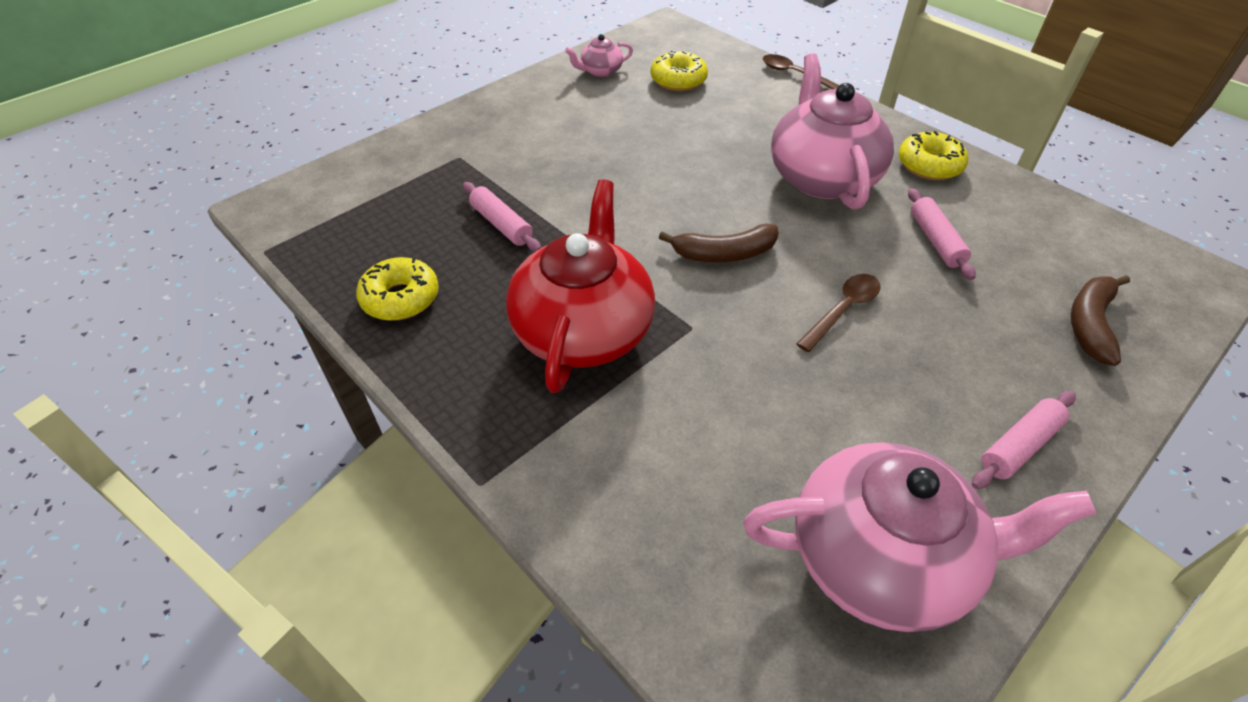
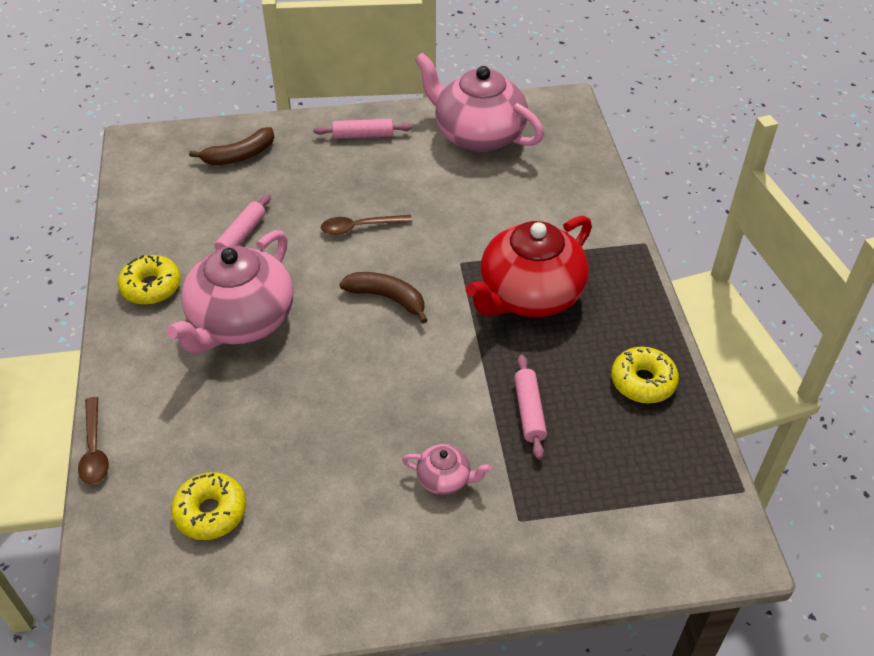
camera: 145 degrees left, 0 degrees up
(600, 71) = (272, 583): pink teapot -> pink teapot (445, 479)

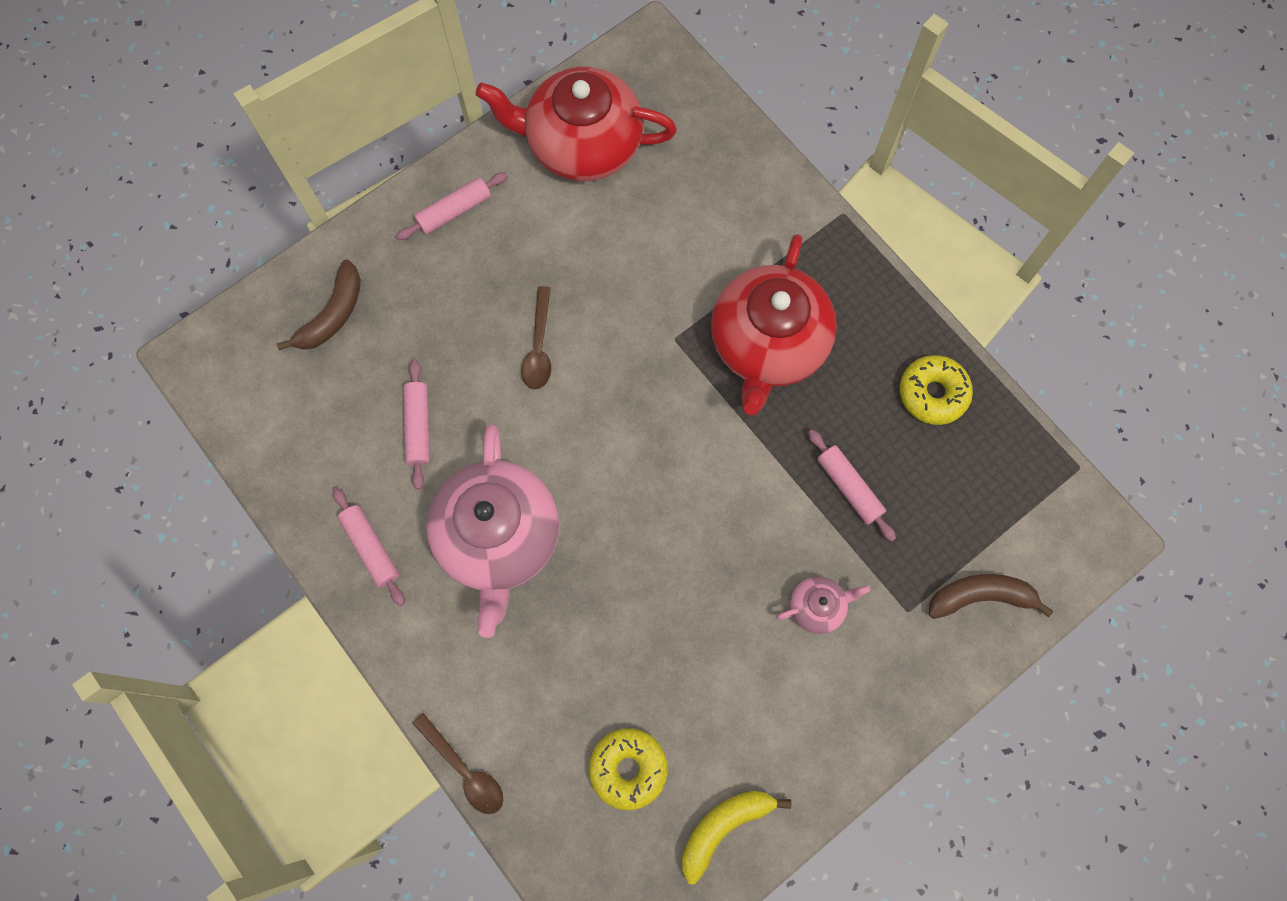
camera: 30 degrees left, 25 degrees up
(151, 287) = (371, 548): yellow donut -> pink rolling pin
(251, 595) = (724, 827): none -> yellow banana
(359, 227) = (539, 347): brown spoon -> brown spoon turned 45 degrees counterclockwise
(387, 298) = (630, 426): brown banana -> brown banana (981, 596)
(478, 134) = (582, 144): pink teapot -> red teapot

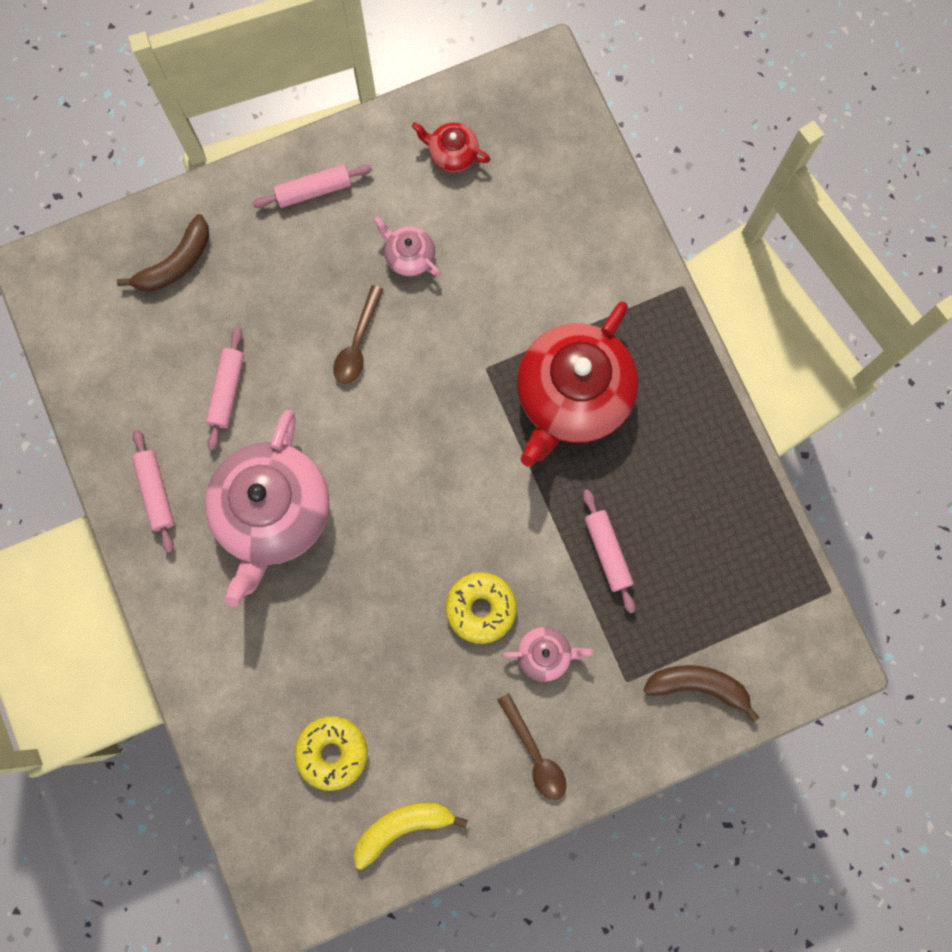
camera: 15 degrees right, 5 degrees up
(464, 770) = (188, 714): brown spoon -> brown spoon (535, 754)
(567, 250) = (409, 256): none -> pink teapot
(582, 144) = (452, 154): red teapot -> red teapot, size x0.44
(932, 393) = (713, 484): yellow donut -> yellow donut (481, 608)

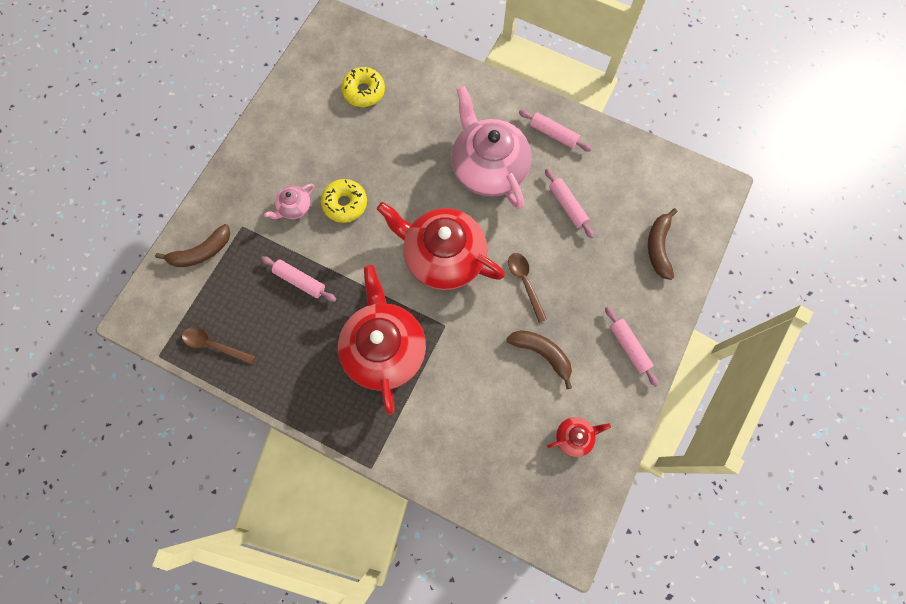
camera: 140 degrees right, 5 degrees down
(313, 190) = (629, 347): pink rolling pin -> pink rolling pin turned 60 degrees counterclockwise
(402, 827) = (304, 87): yellow banana -> none
(409, 256) = (542, 353): pink teapot -> brown banana
(421, 447) = (443, 256): none -> red teapot
(535, 754) = (264, 160): brown spoon -> brown spoon (214, 345)

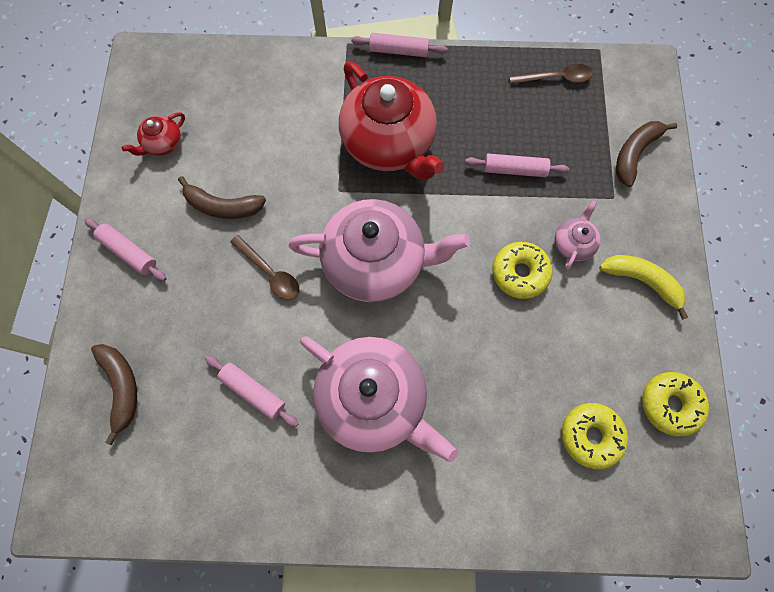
camera: 155 degrees right, 0 degrees up
(266, 162) = (641, 281): none -> yellow banana
(304, 87) = (669, 404): none -> yellow donut
(443, 256) = (376, 261): red teapot -> pink teapot
(553, 134) = (309, 491): pink rolling pin -> pink rolling pin (399, 51)

